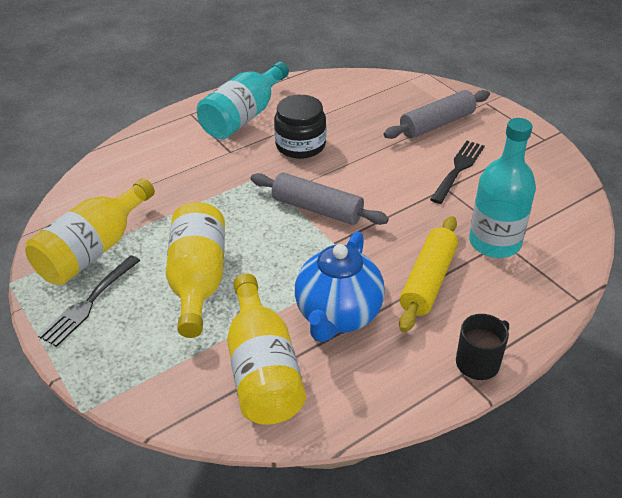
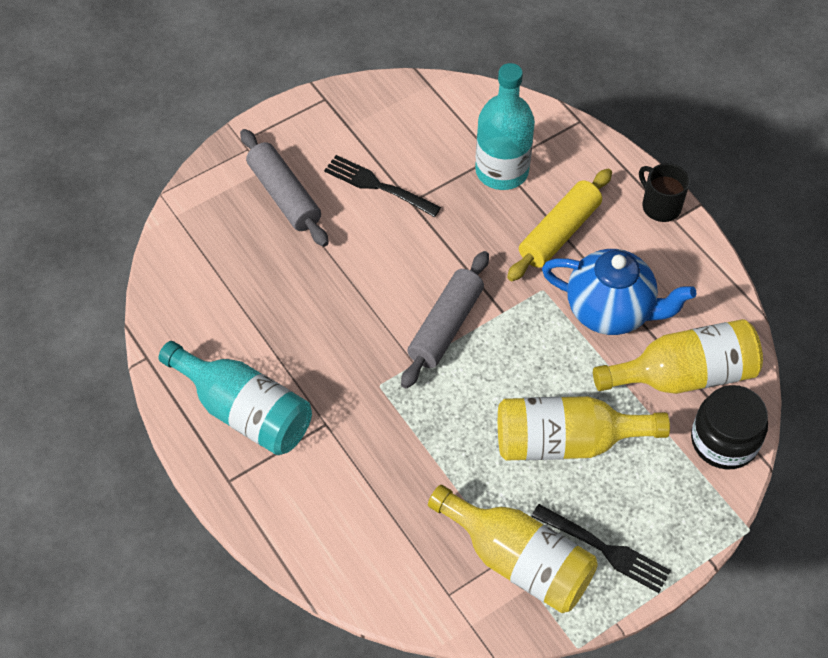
camera: 90 degrees left, 15 degrees up
(300, 145) = (318, 343): black jar -> black jar (724, 440)
(428, 281) = (559, 232): yellow rolling pin -> yellow rolling pin turned 75 degrees counterclockwise

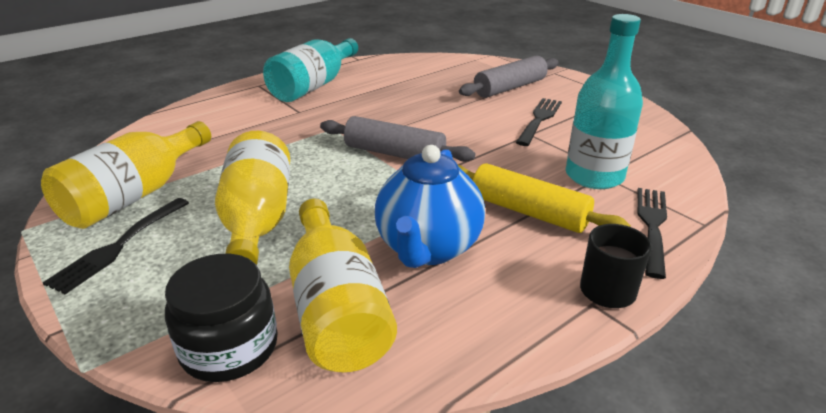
camera: 85 degrees right, 25 degrees down
(582, 155) = (652, 226): none -> black fork

